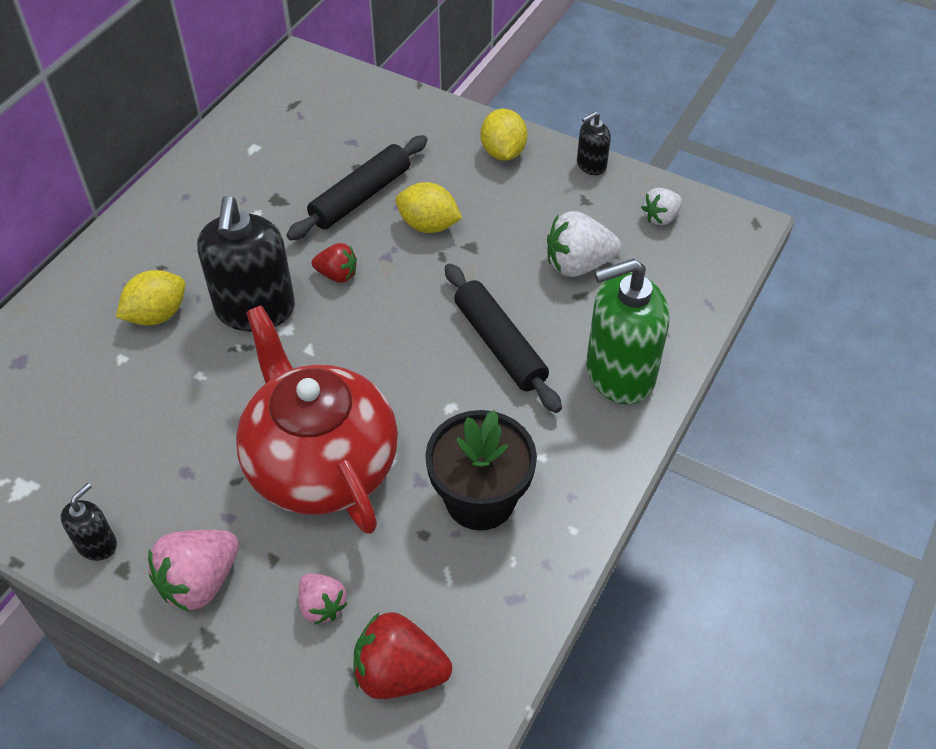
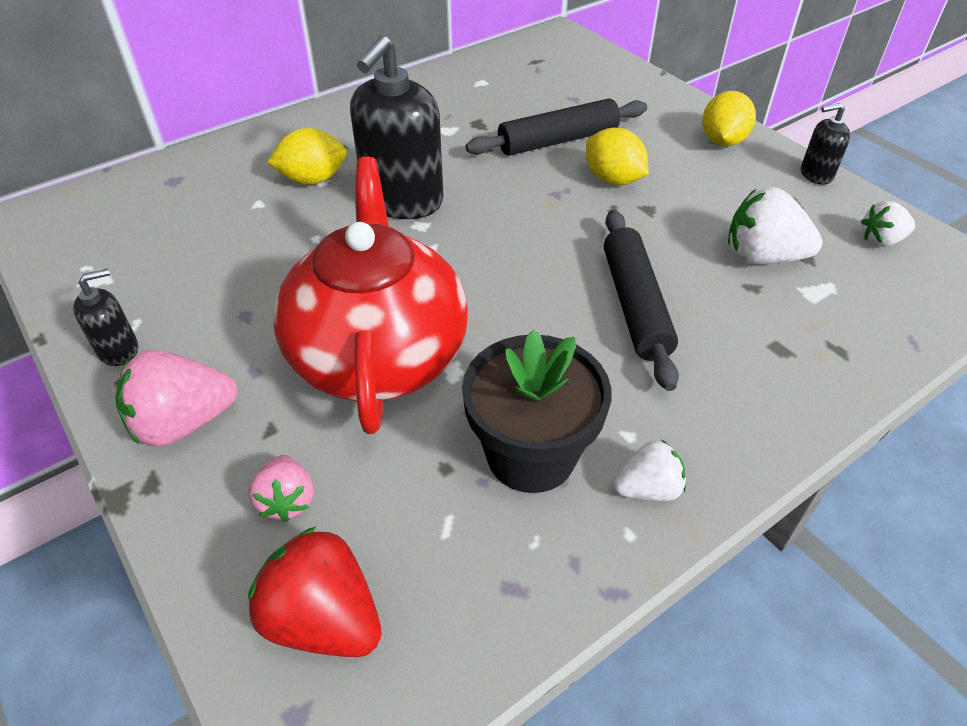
camera: 25 degrees right, 5 degrees down
(337, 275) = (498, 195): red strawberry -> none
(571, 492) = (647, 489): none -> white strawberry
(619, 374) = (766, 379): green soap dispenser -> none

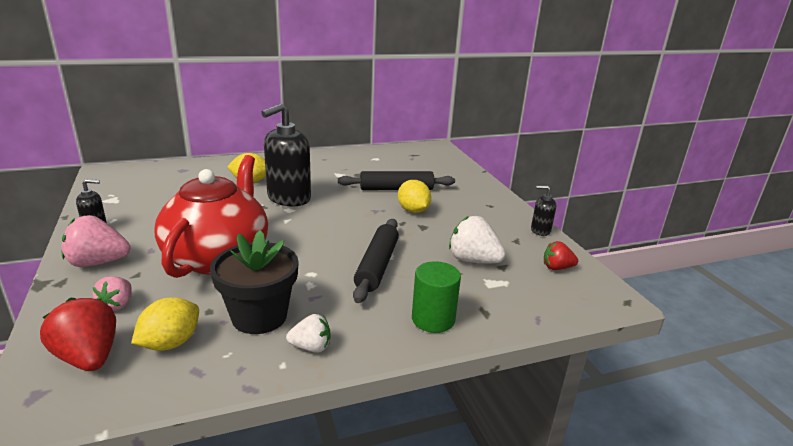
camera: 15 degrees right, 20 degrees down
(722, 141) = (494, 206): yellow lemon -> yellow lemon (170, 343)
(780, 384) = (433, 319): none -> green cylinder
(881, 240) = (557, 268): white strawberry -> red strawberry

